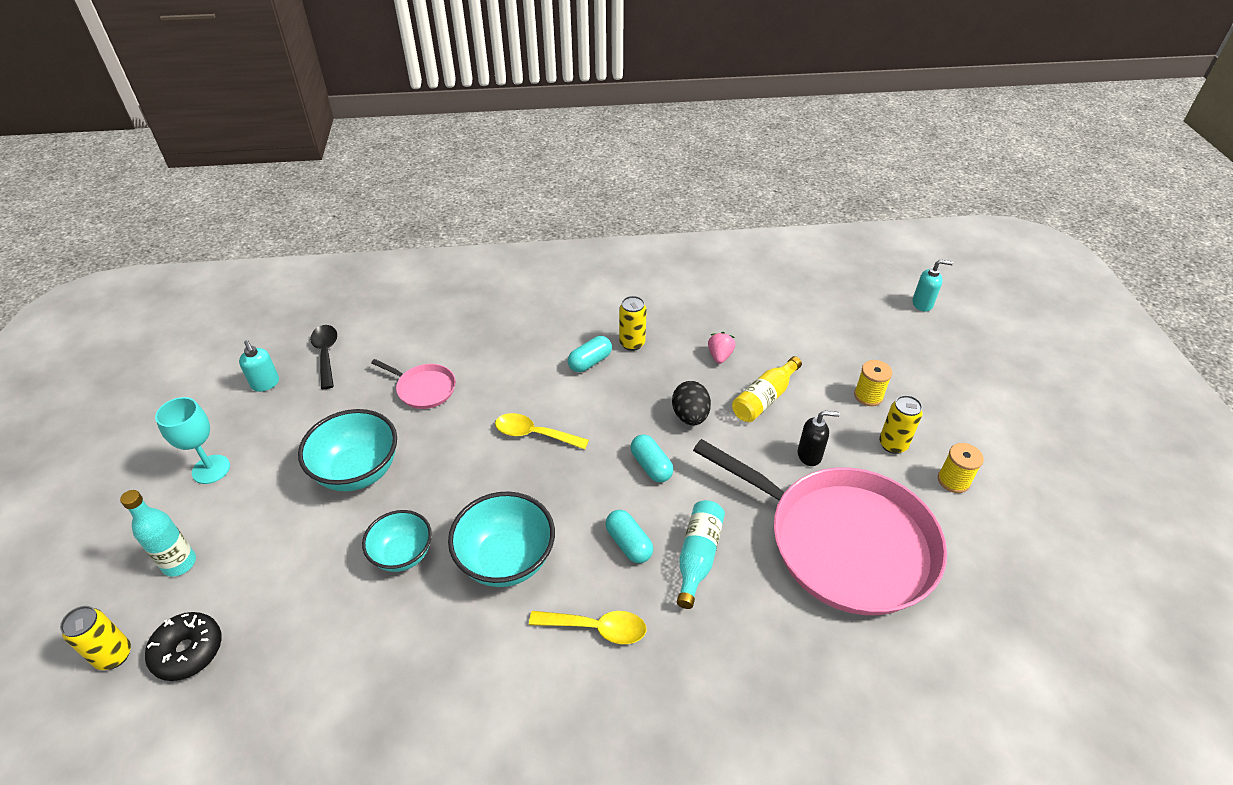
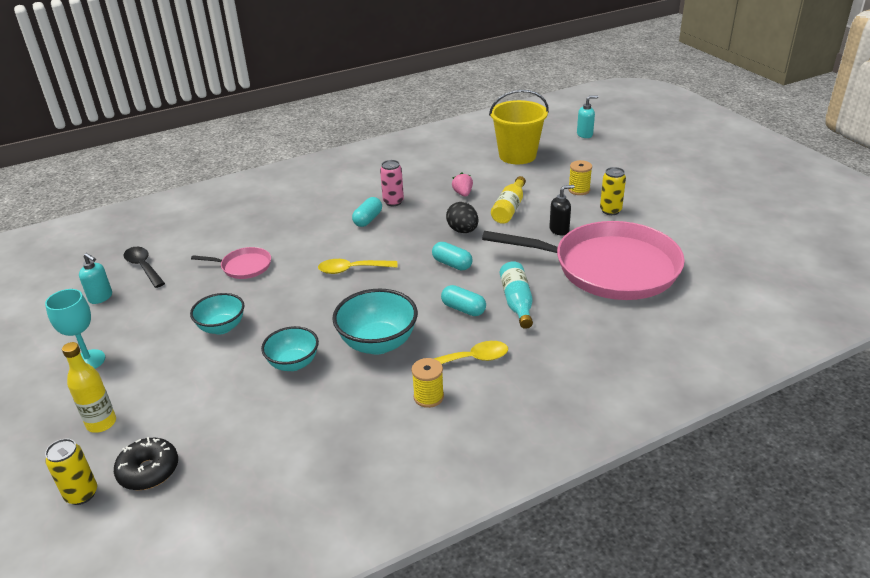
camera: 20 degrees left, 10 degrees down
(179, 563) = (101, 423): turquoise bottle -> yellow bottle
(358, 471) = (222, 327): turquoise bowl -> turquoise bowl, size x0.66
(632, 343) = (393, 202): yellow can -> pink can
(817, 314) = (517, 155): none -> yellow bucket
(953, 480) = (660, 218): yellow spool -> yellow spool (428, 397)

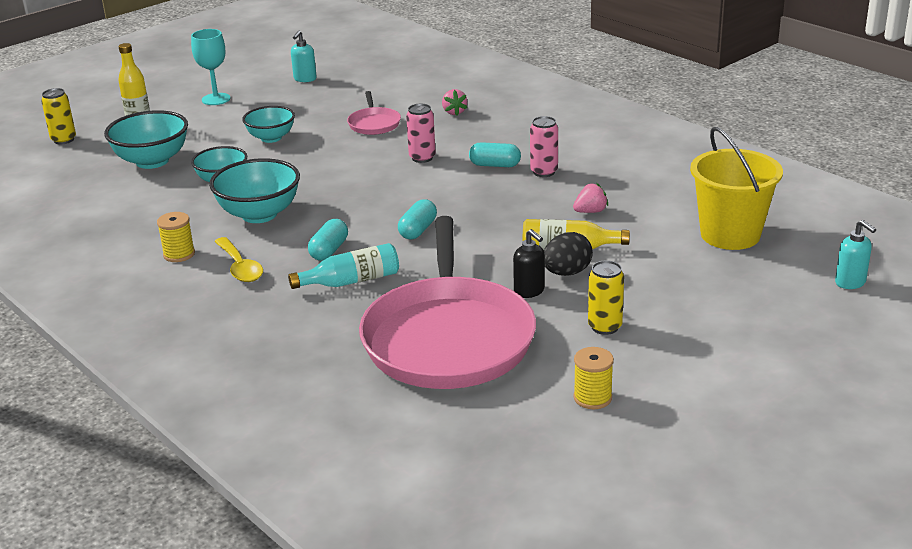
camera: 75 degrees right, 5 degrees down
(143, 267) = (358, 82): black spoon -> none
(149, 471) = (86, 156): black donut -> none
(208, 413) = (152, 161): none -> turquoise bowl
(257, 225) = (454, 112): none -> pink strawberry
(330, 249) = (422, 158): none -> pink can
(352, 269) = (386, 176): yellow spoon -> none
(462, 230) = (496, 225): black egg -> black egg (566, 273)
(579, 190) = (653, 295): yellow spool -> yellow spool (592, 398)

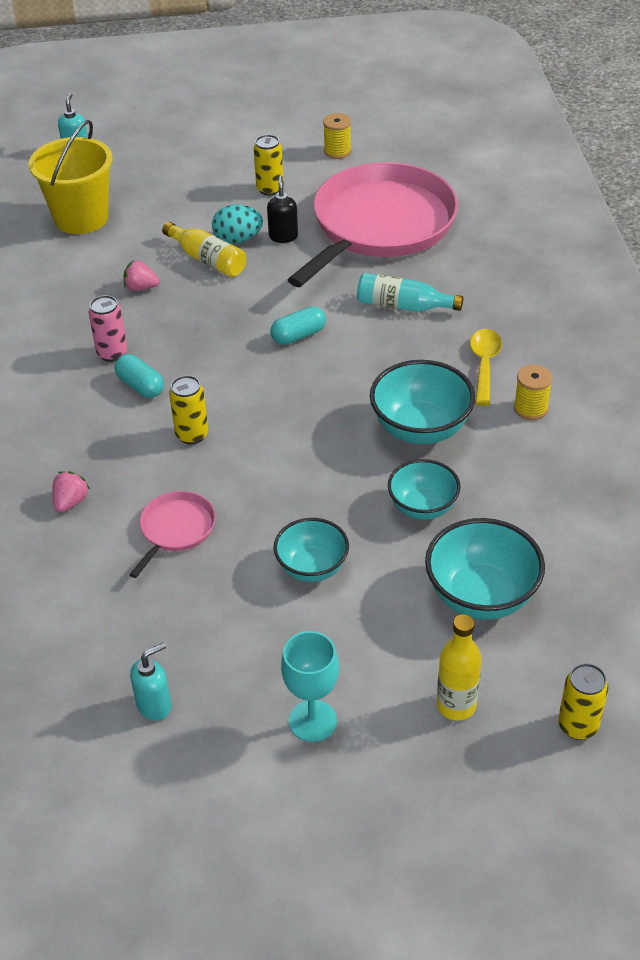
camera: 145 degrees left, 15 degrees up
(329, 250) = (393, 348): turquoise capsule -> none
(422, 158) = (192, 435): pink can -> yellow can
(566, 273) = (238, 240): black egg -> turquoise egg

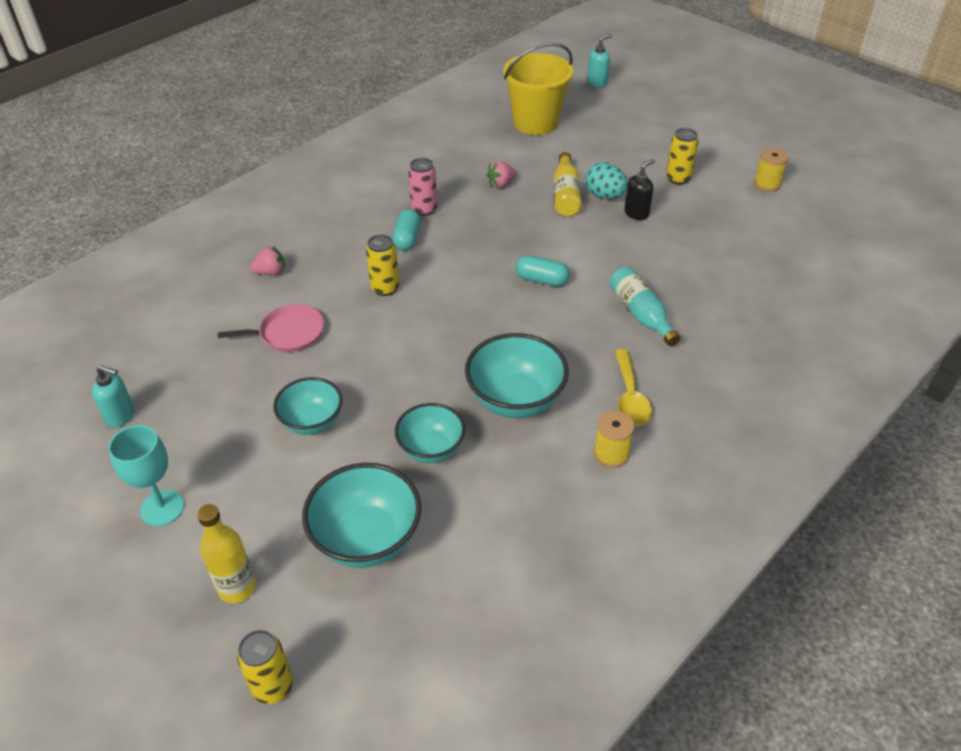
camera: 50 degrees right, 0 degrees up
(141, 288) = (501, 184): pink strawberry -> pink strawberry turned 90 degrees counterclockwise
(380, 225) = (715, 251): pink pan -> none
(484, 364) = (630, 396): yellow spoon -> yellow spoon turned 120 degrees clockwise

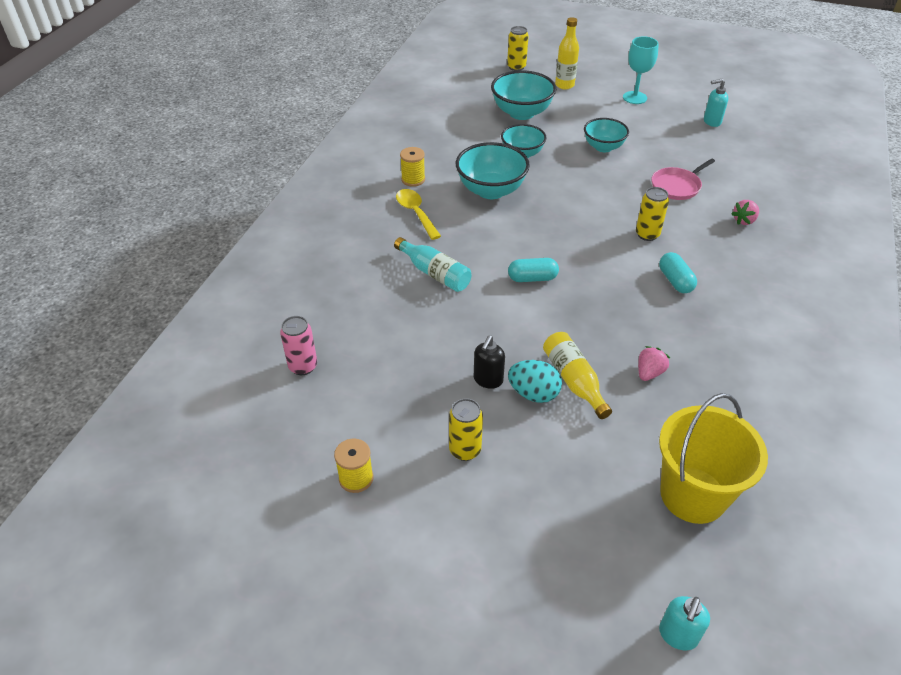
camera: 155 degrees right, 0 degrees up
(424, 209) = (692, 316): pink can -> pink can (303, 366)

